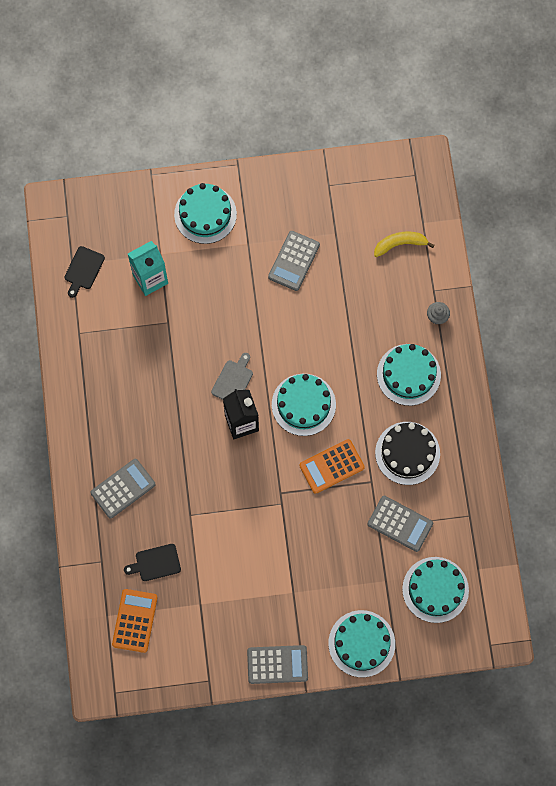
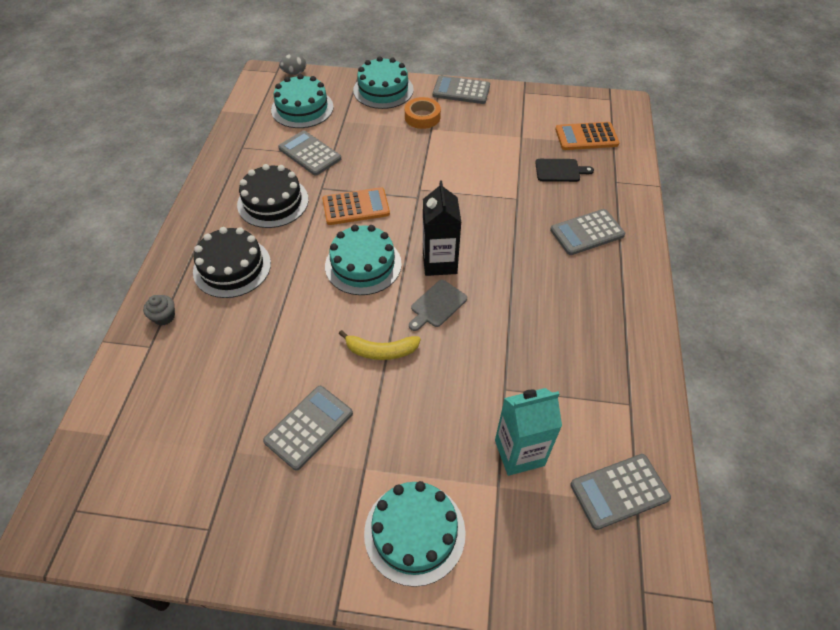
camera: 165 degrees left, 20 degrees down
(83, 270) = (619, 491): black cutting board -> grey calculator
(135, 620) = (586, 137): orange calculator -> orange calculator turned 60 degrees clockwise
(307, 608) = (422, 117): none -> orange tape
(400, 244) = (156, 413): yellow banana -> yellow banana (381, 351)
(408, 374) = (232, 267): turquoise cake -> black cake
(469, 648) = (294, 73): none -> grey egg

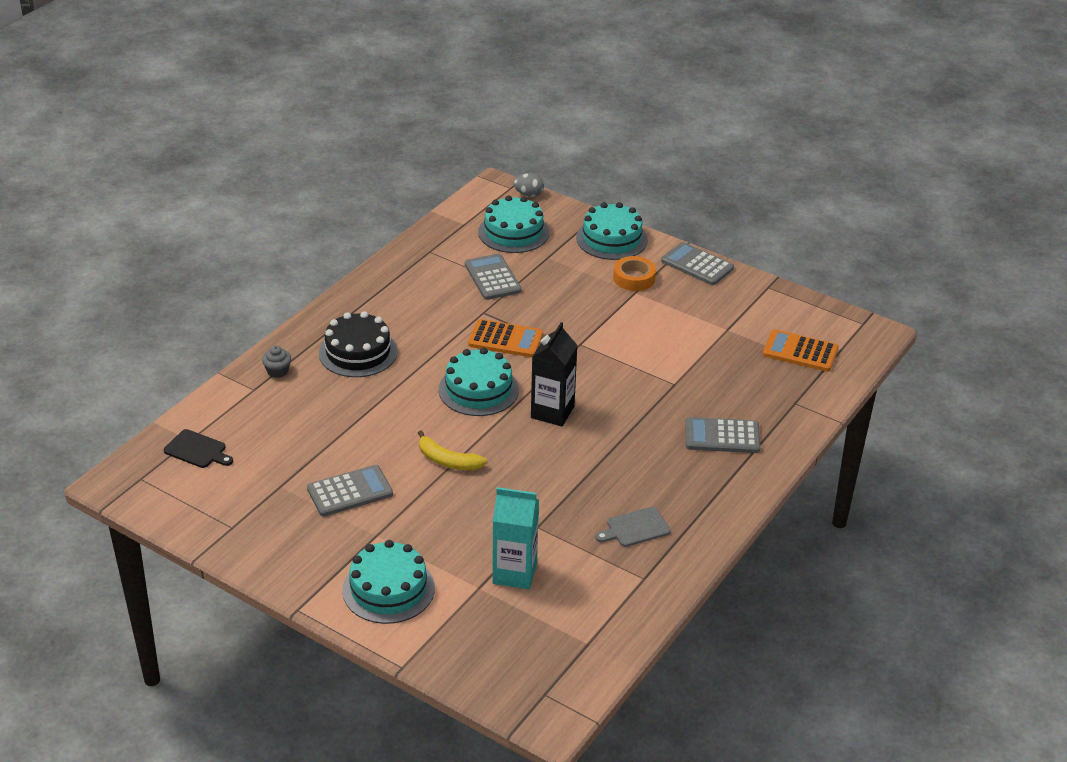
camera: 25 degrees right, 15 degrees down
(273, 202) = (429, 310): black cake -> none
(437, 305) = (524, 444): grey cutting board -> grey cutting board (635, 528)
(560, 170) = (742, 373): black cutting board -> black cutting board (197, 450)
(619, 491) = (580, 629): grey calculator -> none

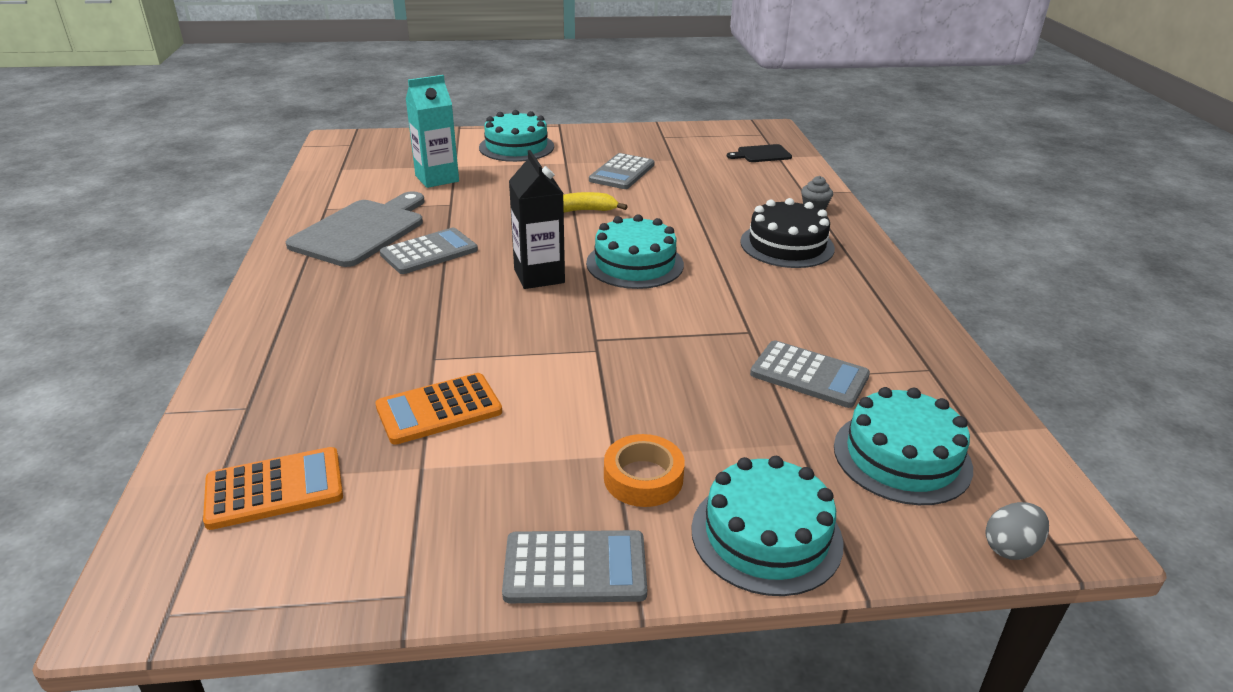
camera: 140 degrees right, 5 degrees down
(505, 339) = (681, 316): orange calculator -> orange calculator (439, 409)
(635, 528) = (361, 231): grey cutting board -> grey cutting board, size x2.02
(722, 436) = (327, 329): grey calculator -> grey calculator (429, 252)

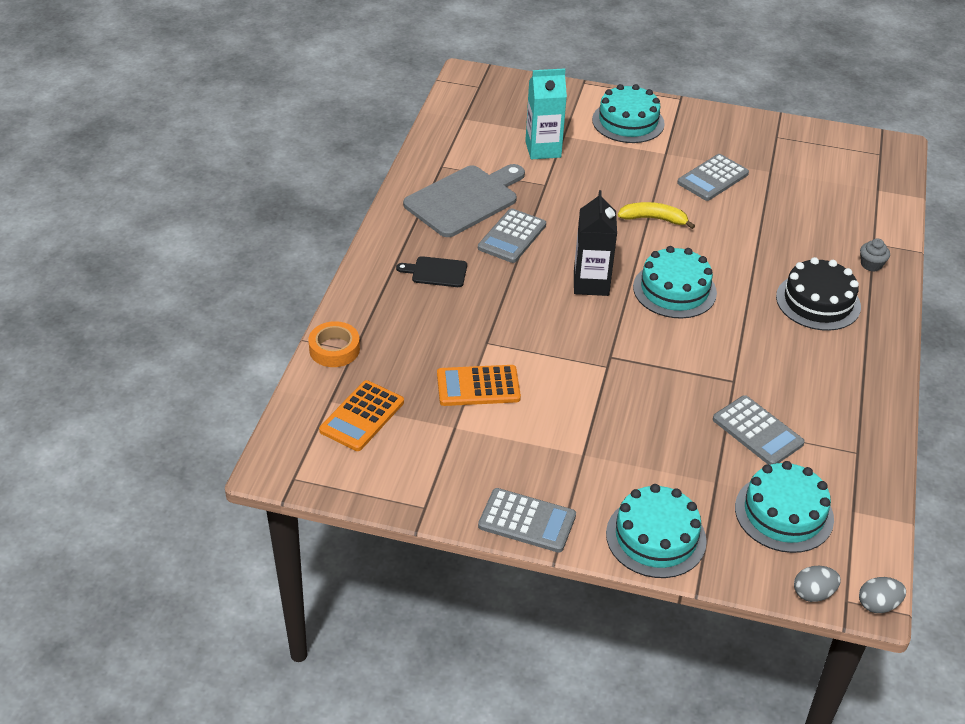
camera: 20 degrees right, 10 degrees up
(274, 489) = (362, 416): orange calculator -> orange calculator turned 120 degrees clockwise
(429, 252) = (512, 236): grey calculator -> grey calculator turned 135 degrees clockwise
(643, 478) = (595, 476): orange tape -> orange tape (334, 349)
(761, 154) = (862, 183): black cutting board -> black cutting board (436, 272)
(1094, 537) = (877, 605): none -> grey egg

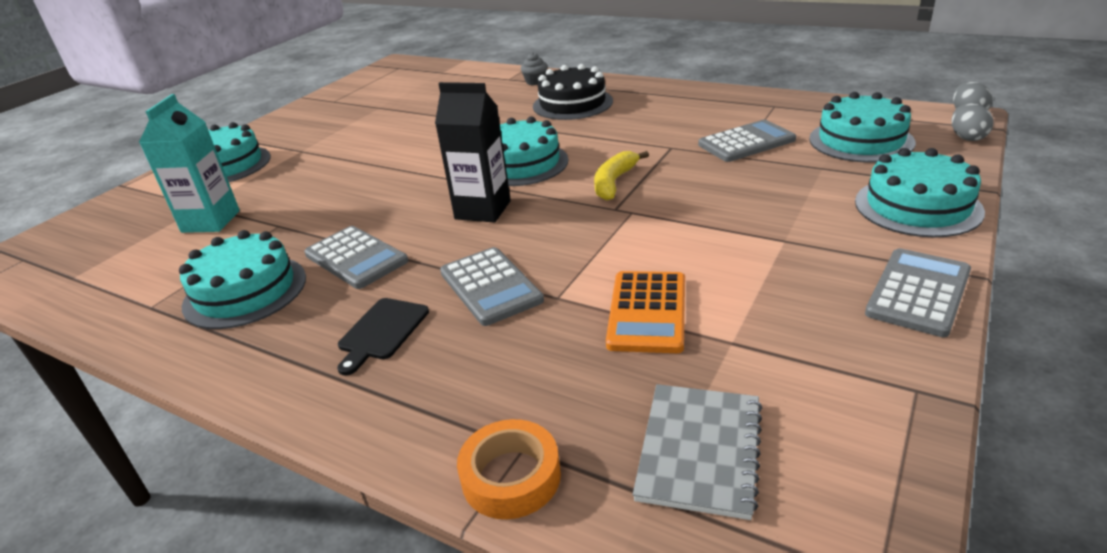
camera: 70 degrees left, 10 degrees down
(362, 416) = (700, 451): orange calculator -> grey notebook
(464, 199) = (245, 291): grey cutting board -> turquoise cake
(654, 219) = (400, 165): yellow banana -> yellow banana (614, 182)
(713, 178) = (364, 132): grey calculator -> grey calculator (490, 286)

